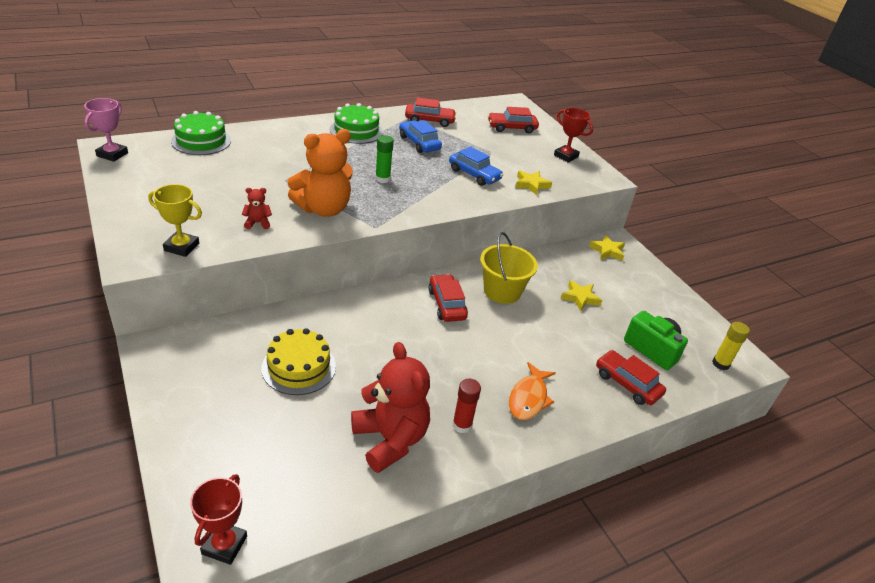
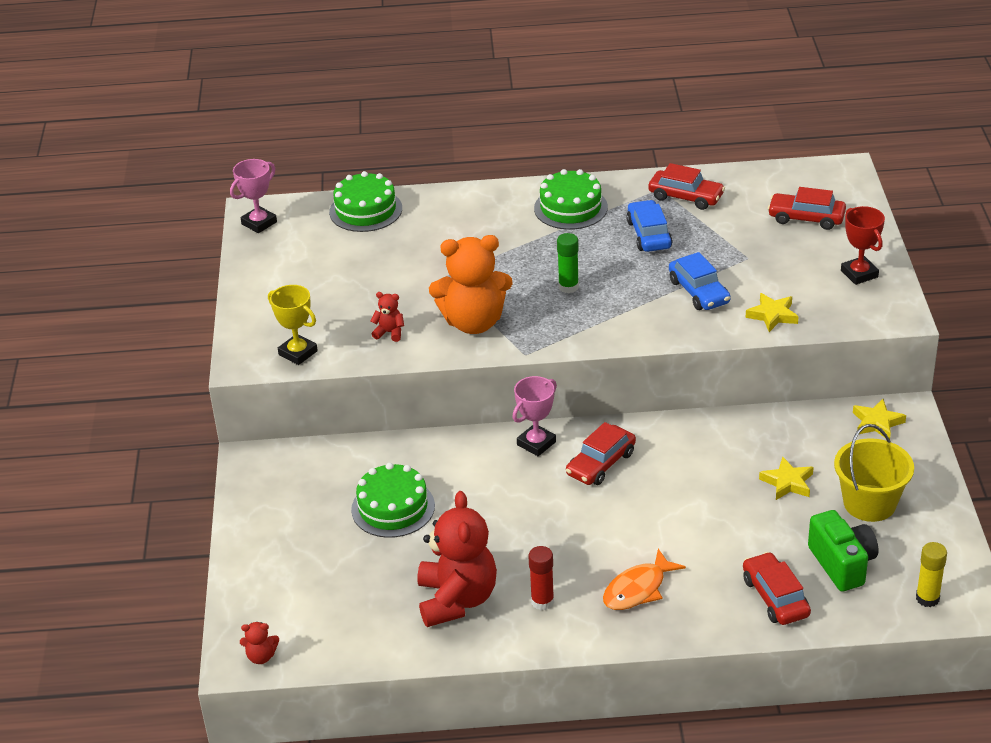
camera: 30 degrees right, 0 degrees up
(224, 545) = (261, 656): red trophy -> red teddy bear
(299, 367) = (393, 508): yellow cake -> green cake
(391, 296) = (536, 443): none -> pink trophy
(447, 304) = (601, 463): red car -> red car turned 150 degrees counterclockwise
(502, 291) = (684, 458): yellow bucket -> yellow bucket (869, 503)

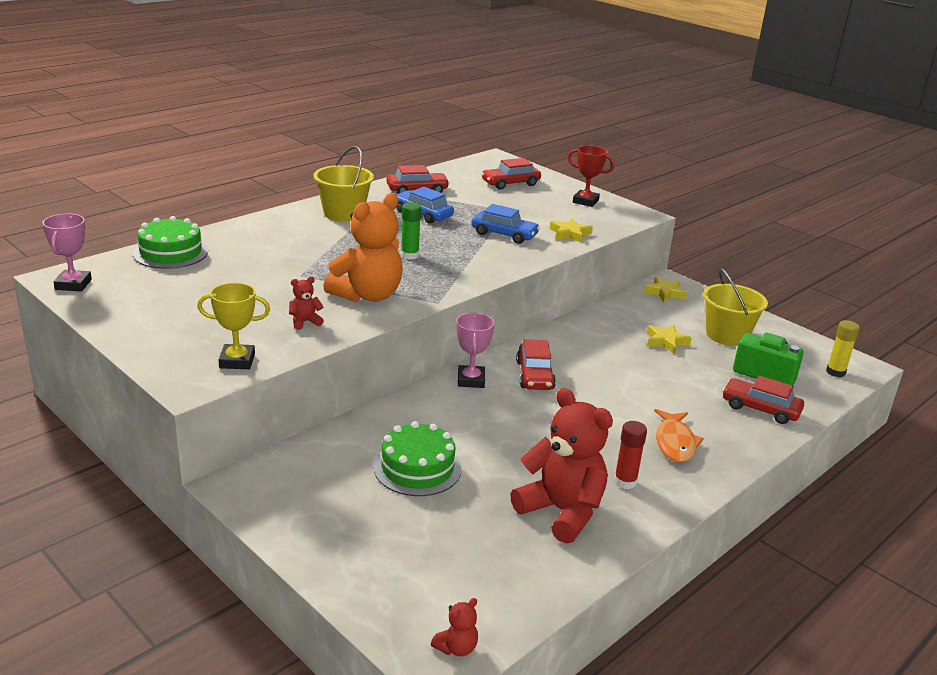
camera: 45 degrees left, 10 degrees down
(570, 208) = (343, 213): green cake -> yellow bucket

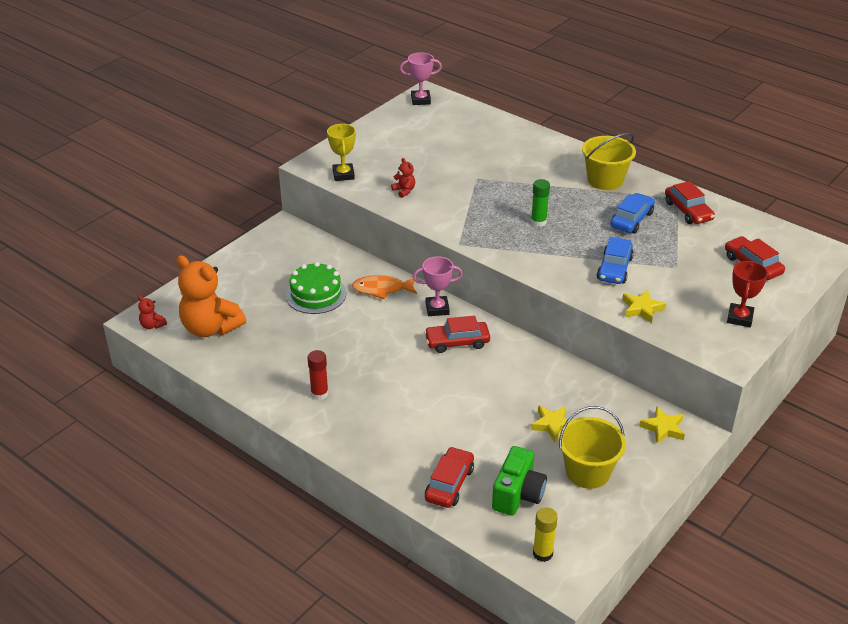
camera: 85 degrees right, 10 degrees up
(171, 252) = (485, 122): green cake -> none
(368, 295) = (456, 211): orange teddy bear -> orange teddy bear (210, 328)
(562, 511) = (279, 362): red teddy bear -> none
(675, 443) = (378, 423): orange fish -> orange fish (381, 289)

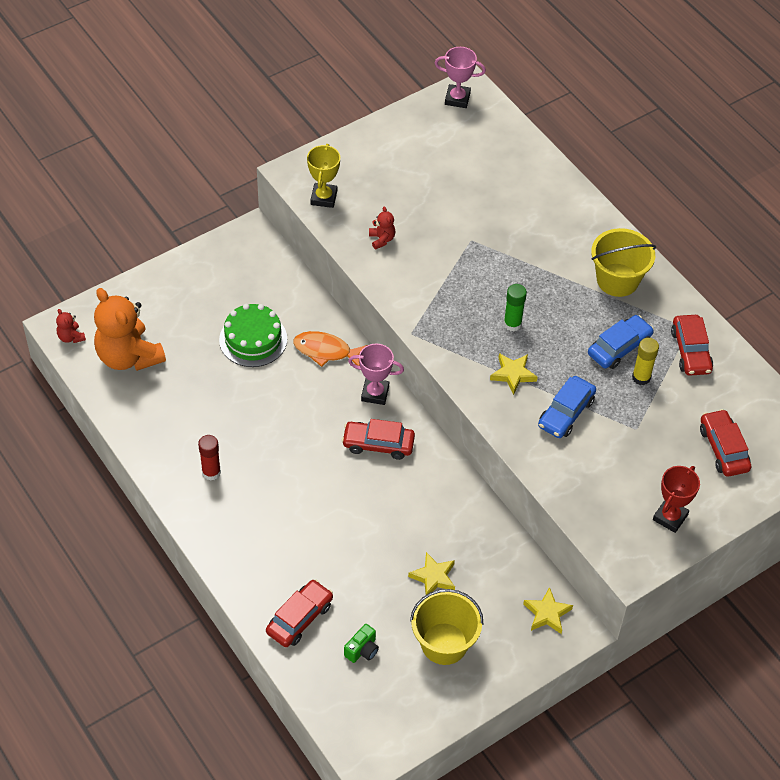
camera: 15 degrees right, 15 degrees up
(518, 494) = (362, 650): green camera -> green camera, size x0.56
(542, 553) = (357, 723): yellow glue stick -> yellow glue stick (641, 377)
(642, 309) = (569, 476): yellow star -> yellow star (513, 374)

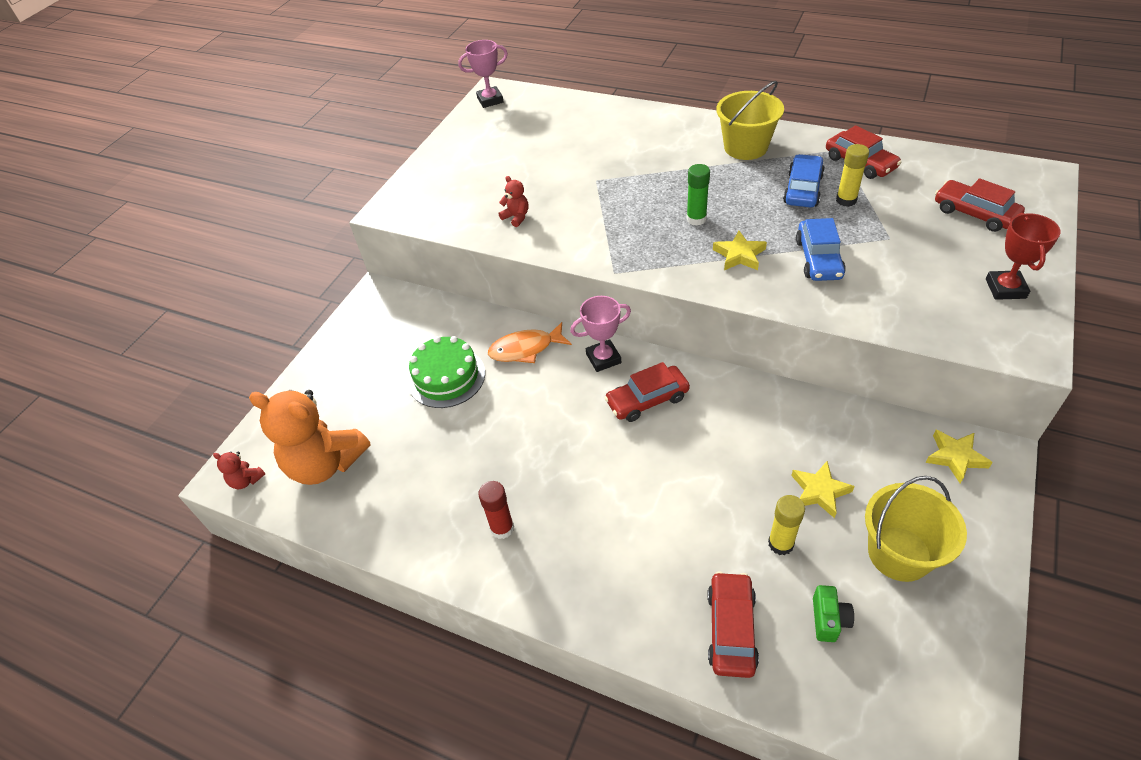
camera: 25 degrees left, 5 degrees down
(324, 198) = (434, 213): yellow trophy -> none
(376, 591) = (780, 544): none -> yellow glue stick

